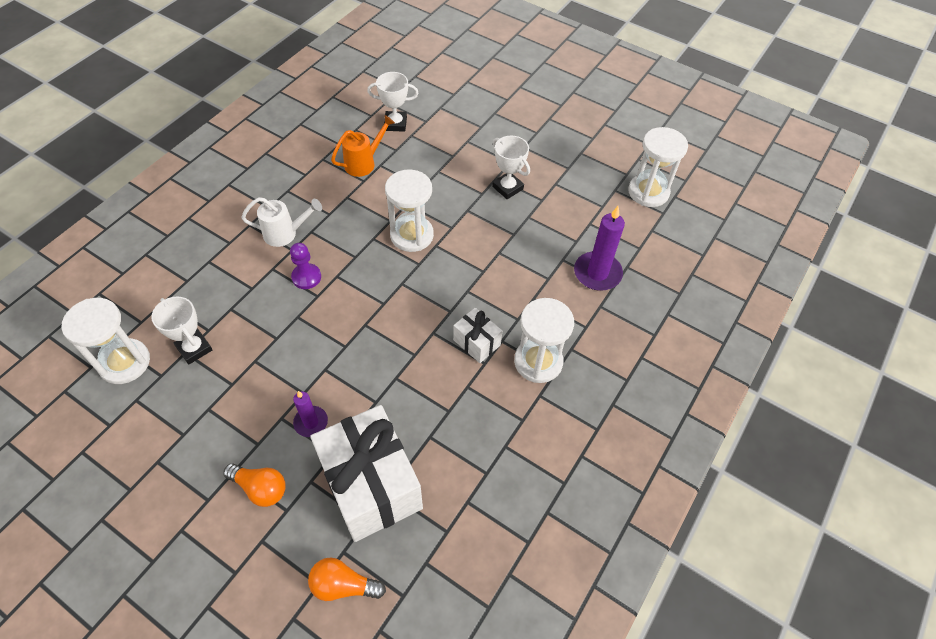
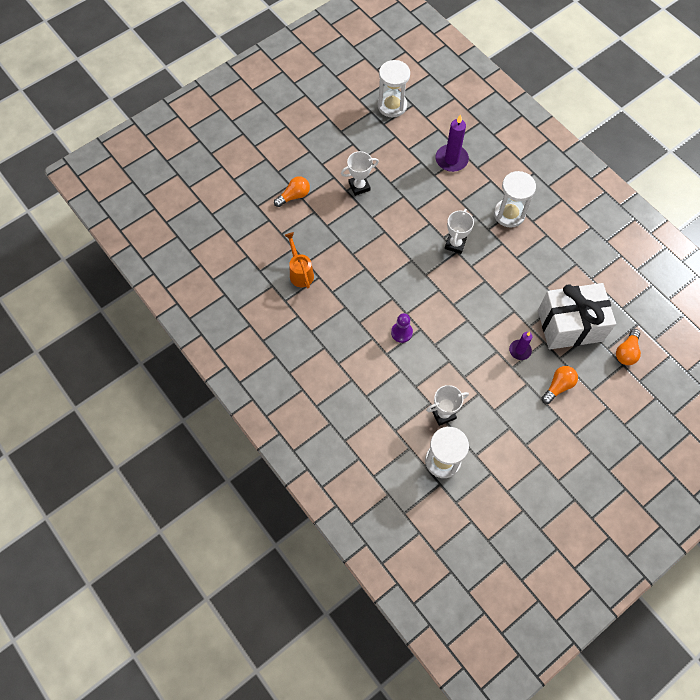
camera: 70 degrees left, 10 degrees up
(285, 233) = (355, 340): white watering can -> none
(395, 124) = (264, 241): white trophy -> white trophy (455, 244)
(412, 235) = (384, 258): white hourglass -> none
(467, 134) = (294, 196): none -> orange light bulb
(477, 342) = (486, 243): white gift -> none

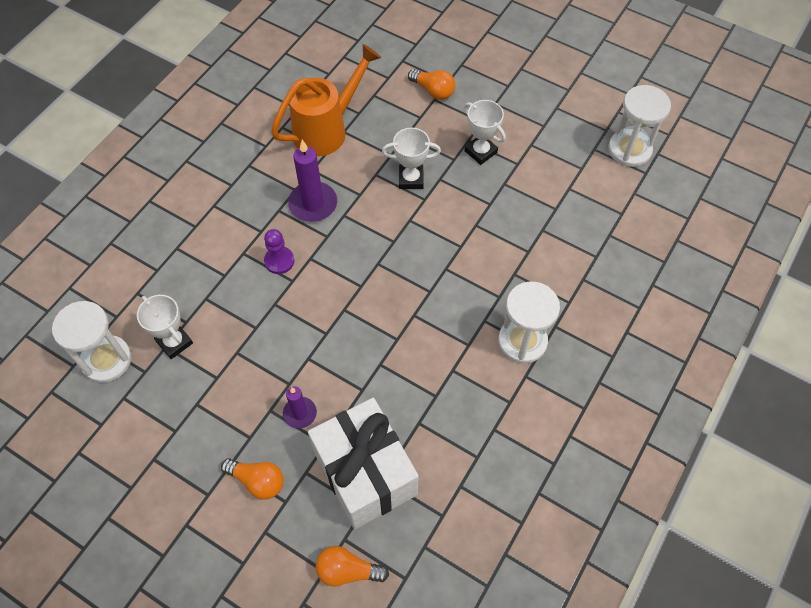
camera: 70 degrees right, 5 degrees down
(300, 273) = (326, 130): orange watering can -> orange watering can, size x1.66
(451, 159) = (579, 243): purple candle -> purple candle (313, 204)
(455, 244) = (440, 286): white trophy -> white trophy (411, 179)

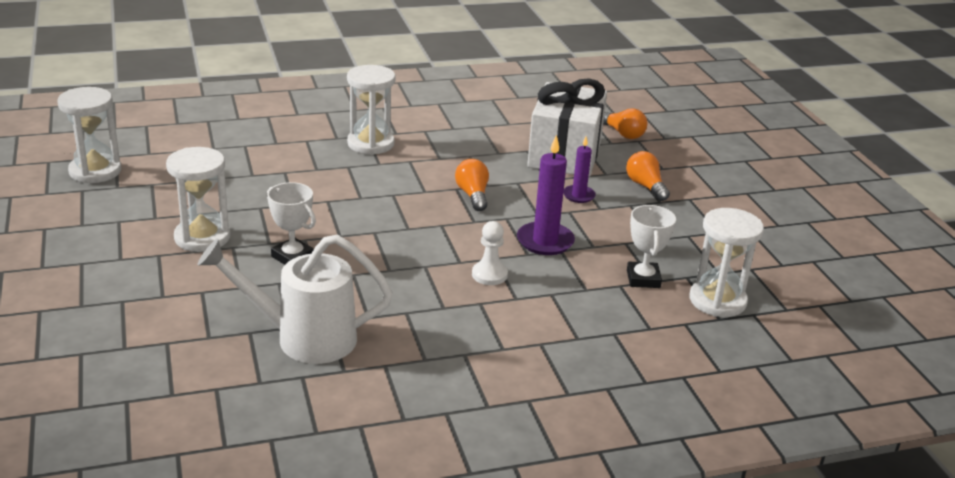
camera: 140 degrees left, 30 degrees down
(279, 261) = (489, 275): purple pawn -> white pawn
(313, 204) = (405, 292): purple candle -> purple candle (545, 241)
(326, 130) = (305, 338): orange watering can -> white watering can
(433, 91) = (150, 302): orange light bulb -> orange light bulb (473, 195)
(480, 151) = (202, 237): white trophy -> white hourglass

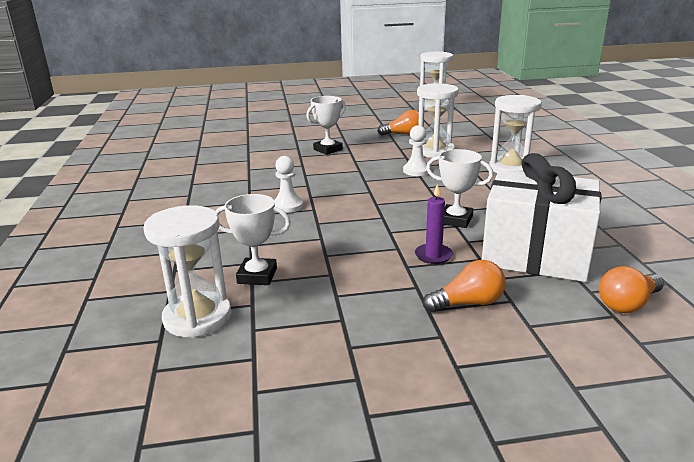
camera: 100 degrees right, 5 degrees down
(202, 237) = (354, 130): white hourglass -> white hourglass (434, 151)
(305, 338) = (233, 154): white watering can -> none
(377, 195) = (416, 171): none -> white pawn
(473, 195) = (424, 204): orange light bulb -> orange light bulb (403, 134)
(506, 182) = (455, 220): none -> white trophy
(545, 241) = (338, 231): purple candle -> none

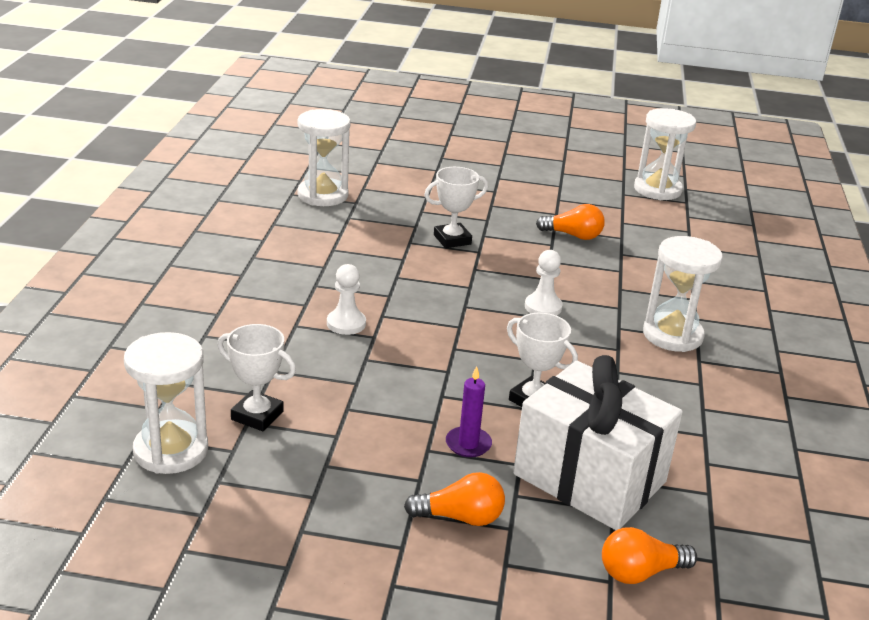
camera: 15 degrees right, 5 degrees up
(434, 151) = (592, 278): white hourglass -> white hourglass (323, 195)

